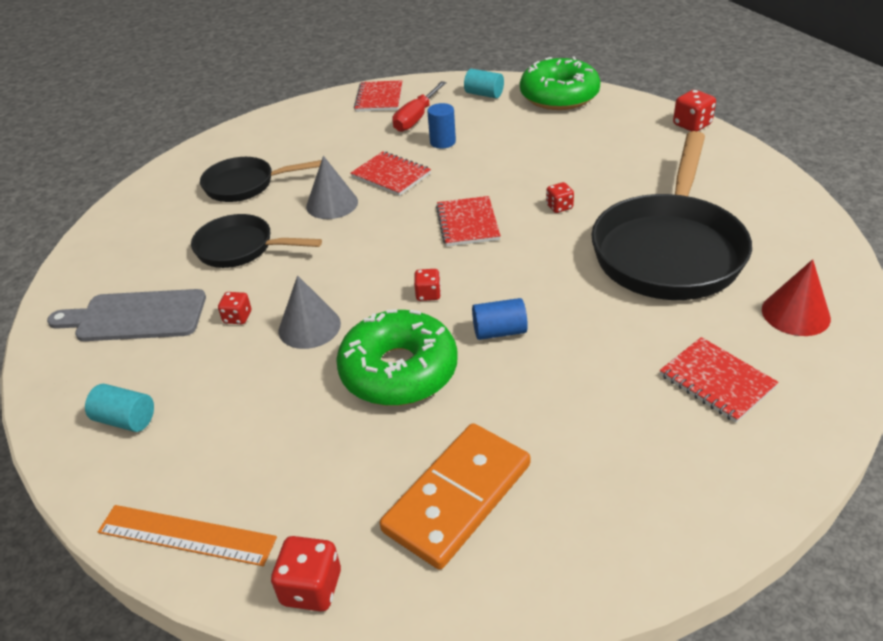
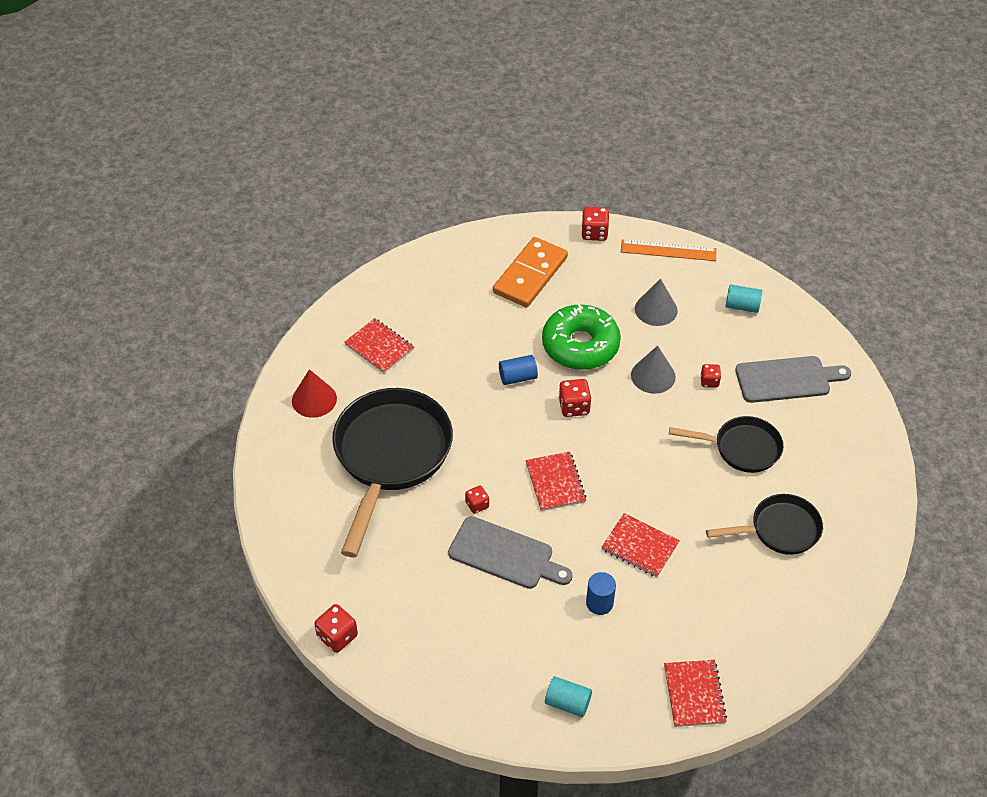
camera: 170 degrees right, 10 degrees up
(332, 204) = (683, 505): grey cone -> grey cone (656, 309)
(416, 118) = (638, 650): red screwdriver -> none
(428, 294) = (574, 407): red dice -> red dice, size x1.56
(530, 171) = (505, 554): none -> grey cutting board
(559, 96) = (478, 697): green donut -> none

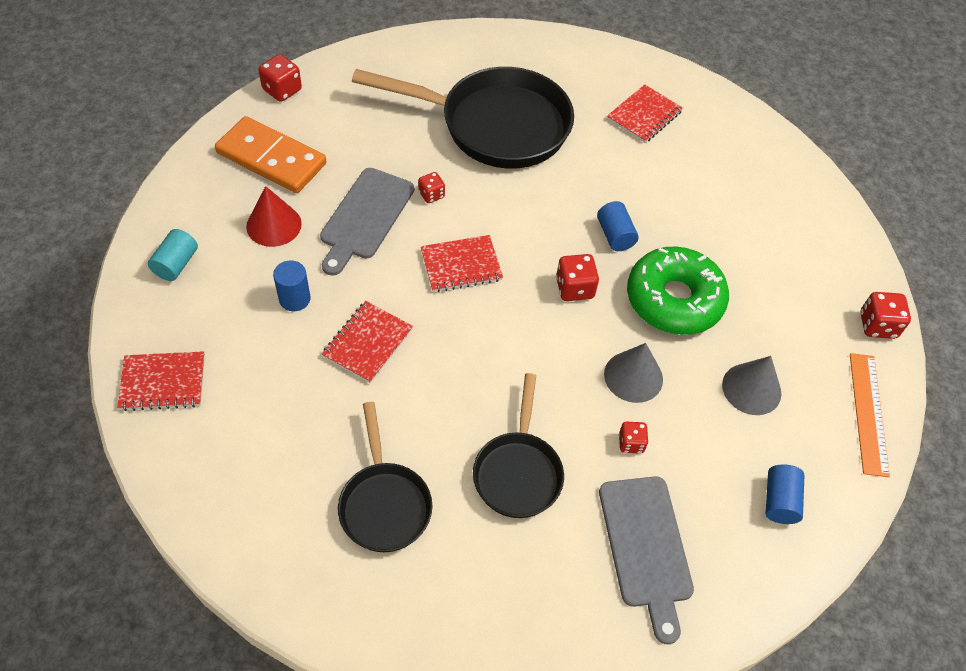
camera: 85 degrees right, 5 degrees up
(314, 399) = (566, 67): red cone -> red cone (274, 225)
(530, 275) = (783, 253): orange domino -> orange domino (271, 158)
(742, 306) = (779, 501): turquoise cylinder -> blue cylinder

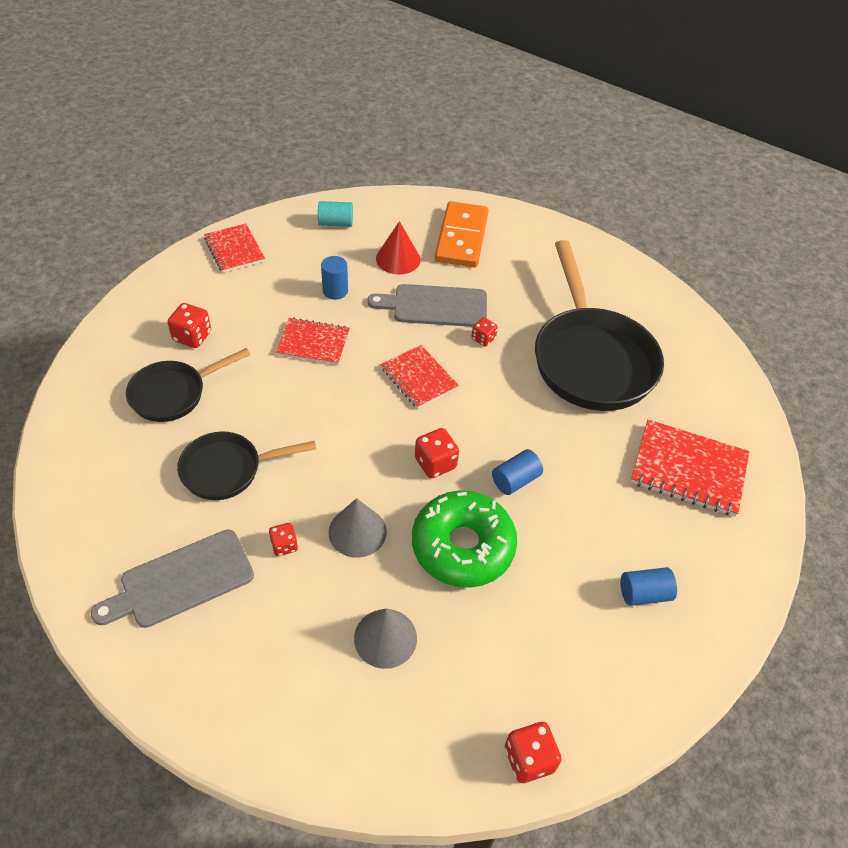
camera: 70 degrees right, 5 degrees down
(282, 90) = (535, 222): red dice -> red dice (192, 336)
(644, 115) = (688, 470): red notebook -> red notebook, size x1.51
(779, 501) = (262, 688): blue cylinder -> blue cylinder (644, 593)
(868, 413) = (402, 764): orange ruler -> none

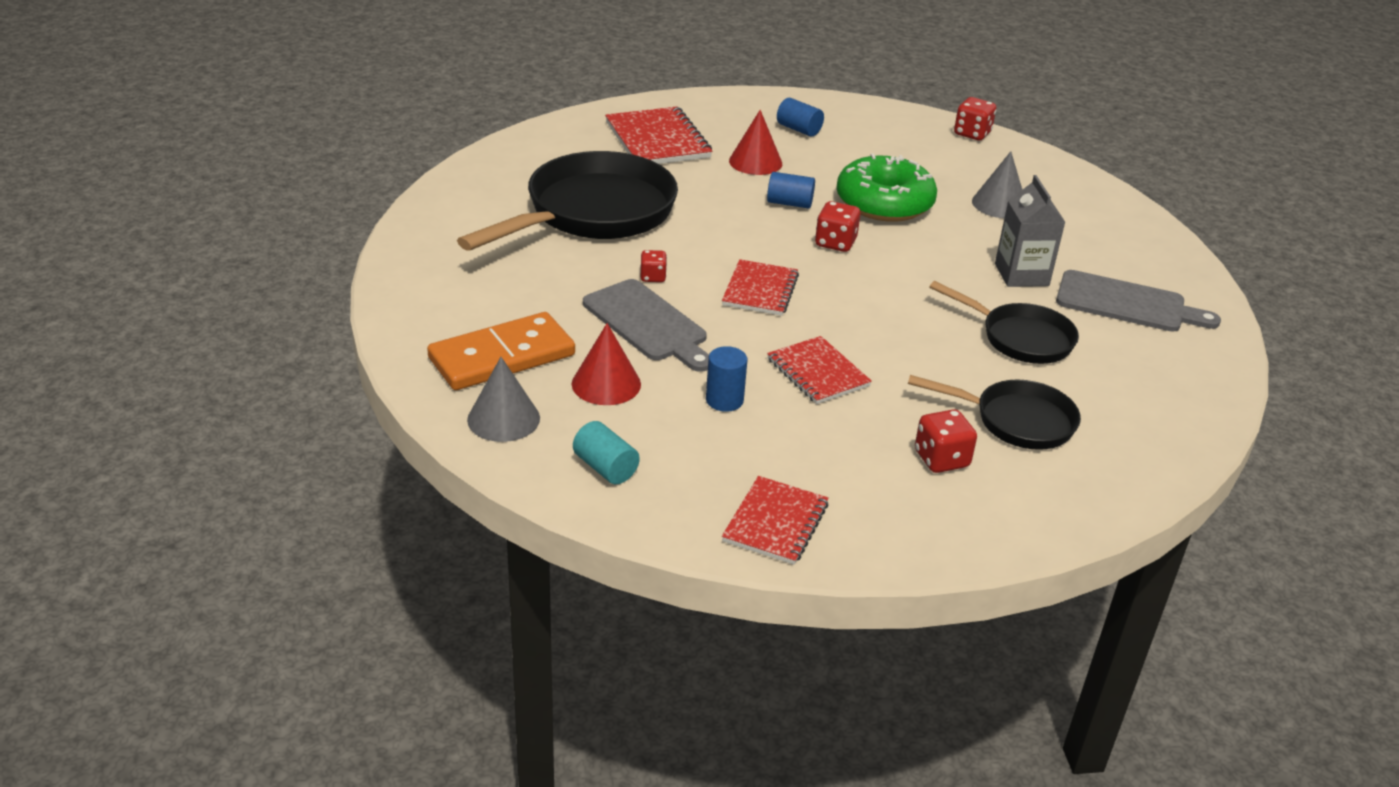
camera: 130 degrees left, 15 degrees down
(284, 545) = (1021, 275): red dice -> grey carton
(357, 531) = (953, 249): grey cone -> grey cone (503, 418)
(602, 509) = (755, 162): none -> red cone

